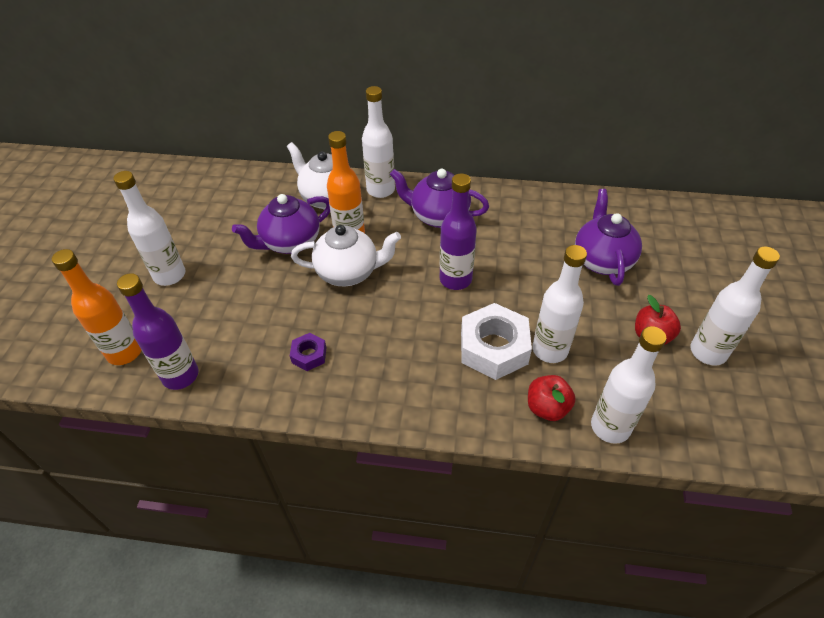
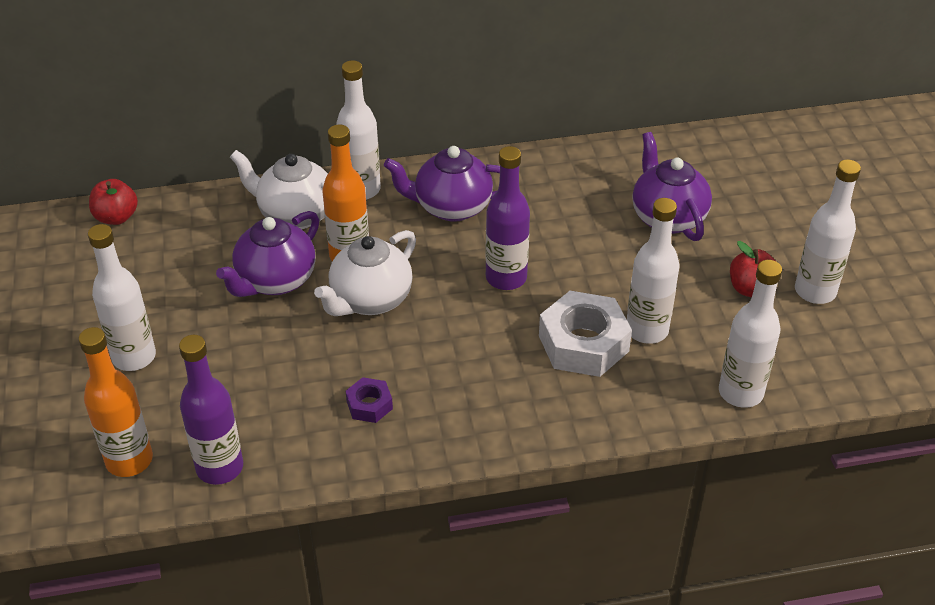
camera: 20 degrees left, 5 degrees down
(348, 272) = (370, 300): white teapot -> white teapot turned 150 degrees clockwise
(547, 408) = (667, 391): red apple -> red apple (116, 217)

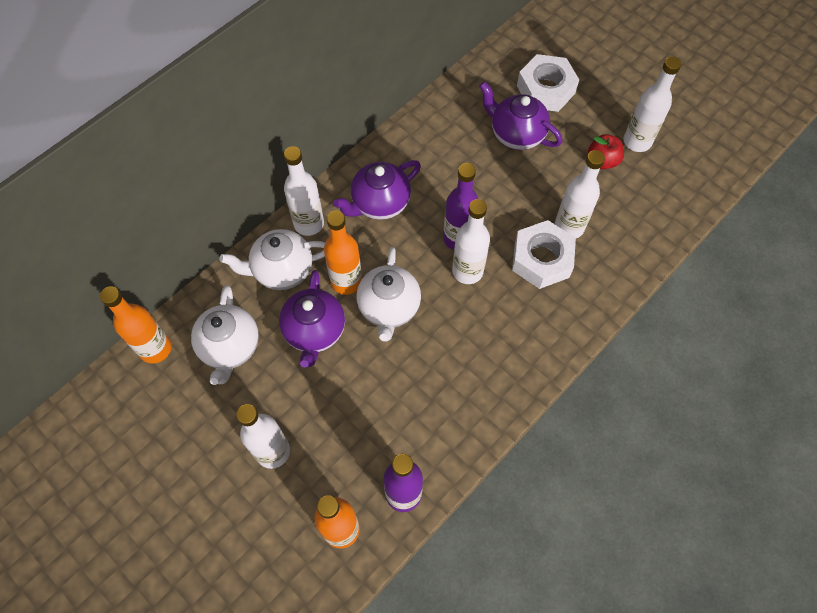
camera: 35 degrees left, 20 degrees up
(116, 217) = (155, 349): red apple -> orange bottle
(183, 251) = (230, 347): none -> white teapot
(369, 405) = (455, 386): purple nut -> none
(740, 393) = (651, 239): white bottle -> white bottle (467, 271)
(744, 193) = (545, 89): none -> white nut

